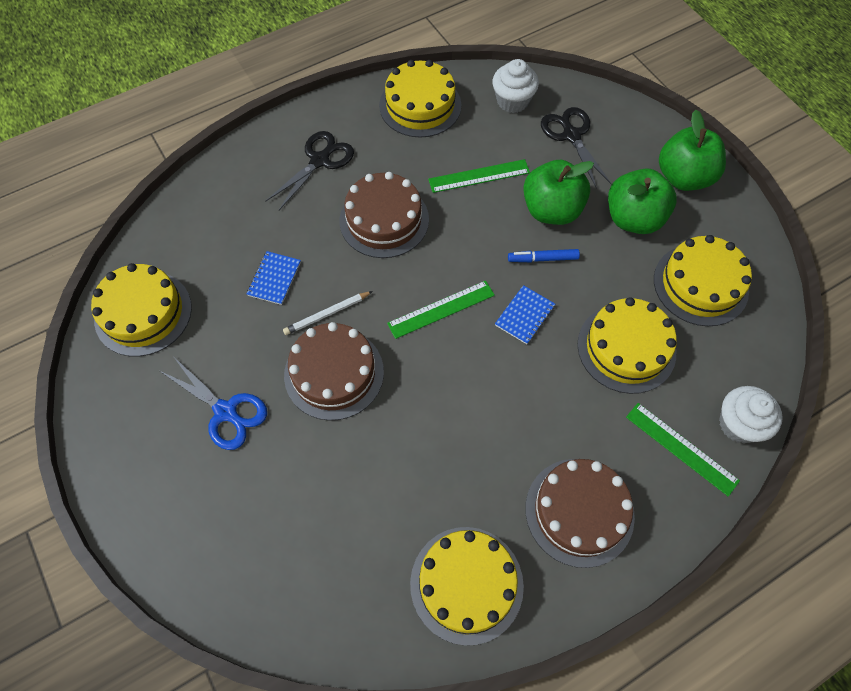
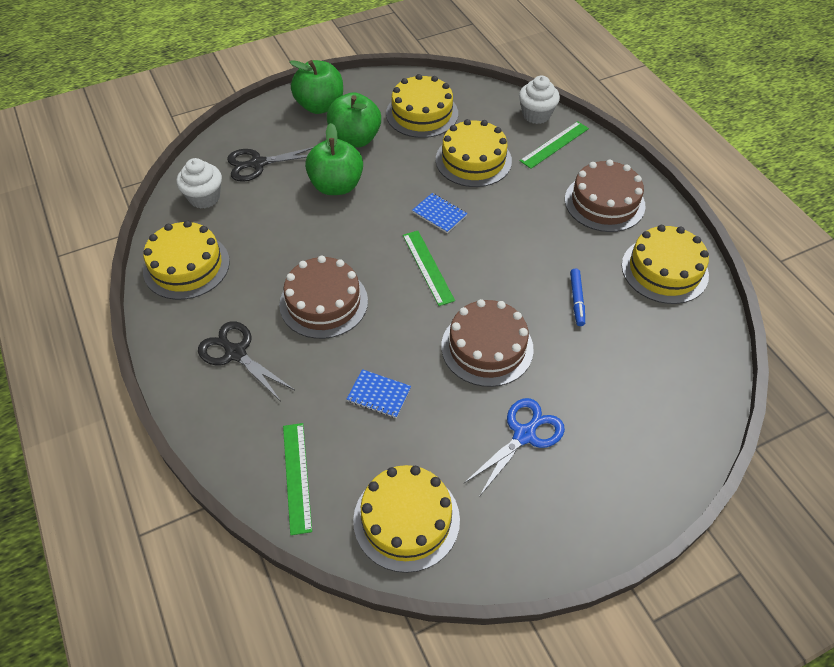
camera: 85 degrees left, 10 degrees down
(327, 314) = (424, 351): white pencil -> none
(479, 176) = (288, 229): green ruler -> green ruler (297, 477)
(542, 259) = (385, 197): blue marker -> blue marker (576, 300)

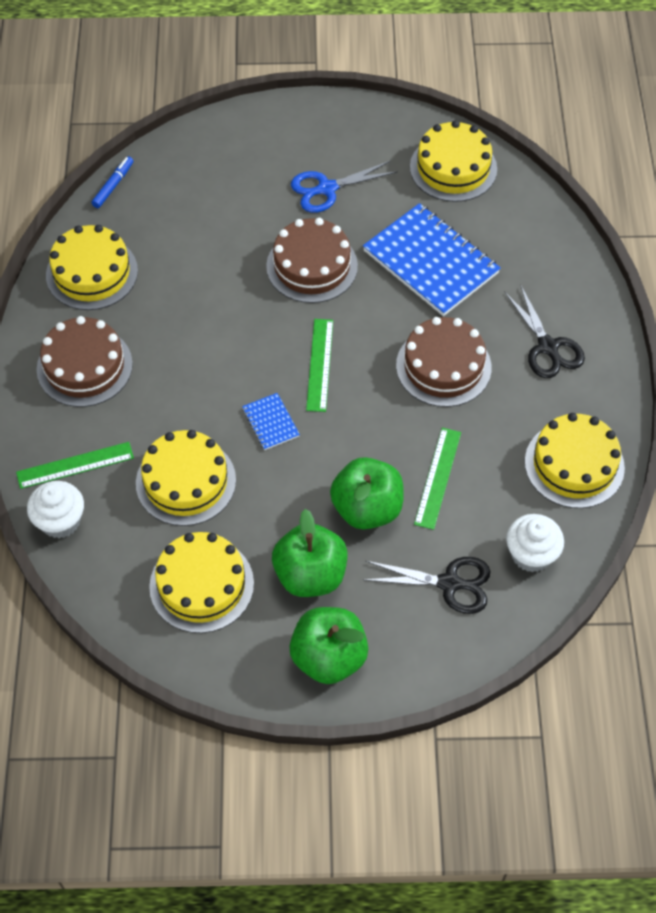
camera: 155 degrees left, 5 degrees up
(297, 477) = (526, 225): green ruler -> green ruler (437, 477)
(379, 394) = (430, 262): blue notebook -> blue notebook, size x2.22
(576, 300) = (199, 277): blue marker -> blue marker (113, 185)

